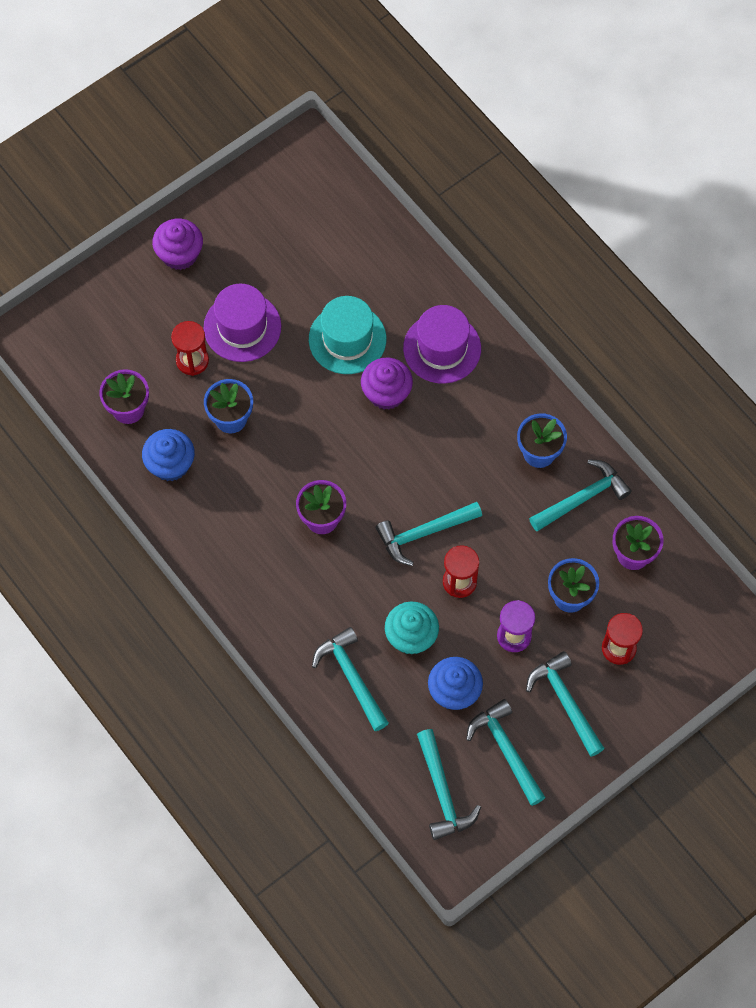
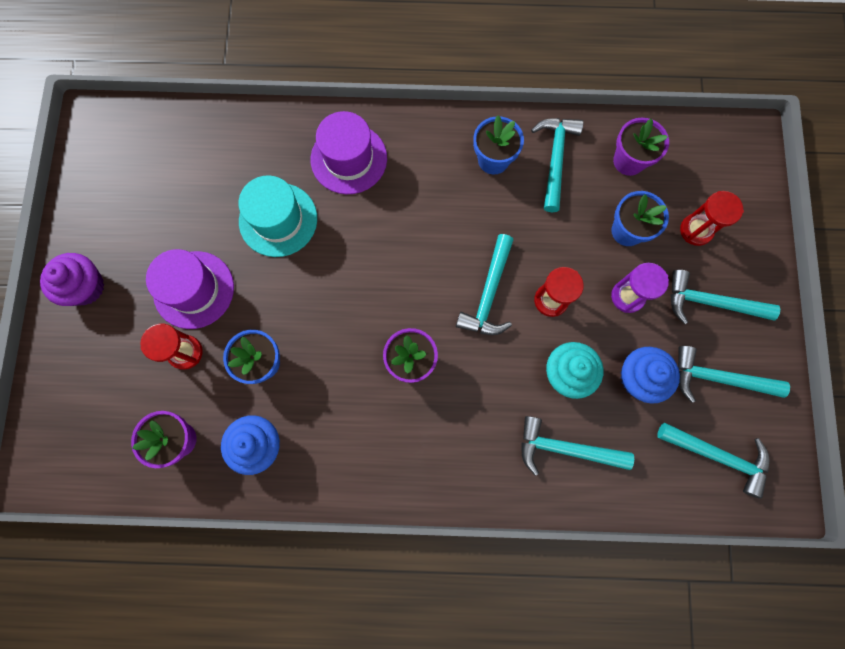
camera: 50 degrees left, 10 degrees up
(386, 393) = (349, 227): purple cupcake -> none

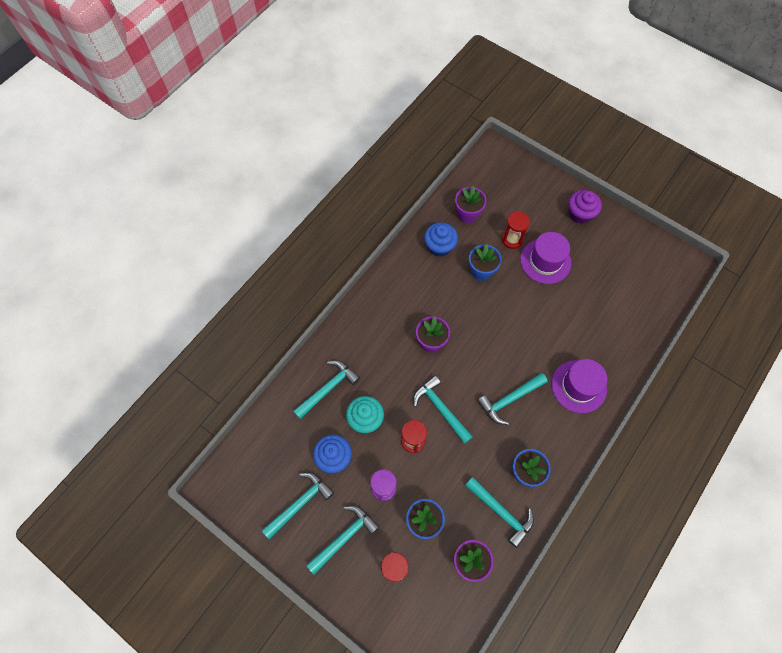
camera: 125 degrees right, 10 degrees down
(278, 220) = (561, 325): turquoise hat -> none
(718, 456) = (262, 467): turquoise hammer -> turquoise hammer (509, 399)

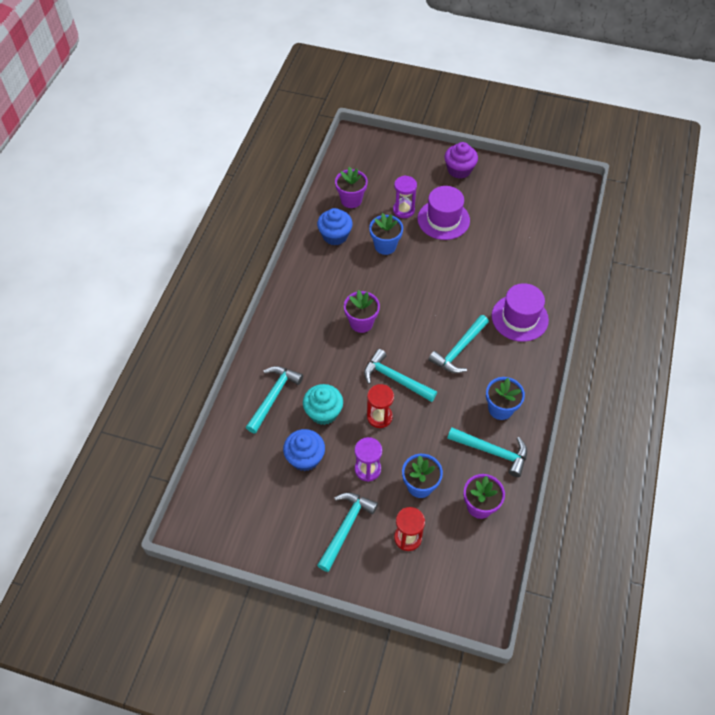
camera: 20 degrees left, 10 degrees down
(300, 503) = (287, 512): turquoise hammer -> none
(512, 239) = (403, 210): red hourglass -> purple hourglass

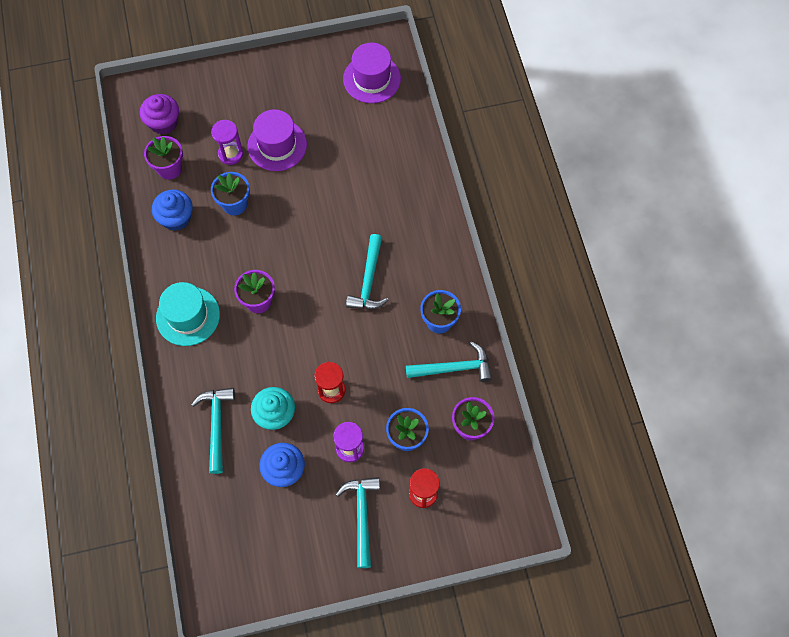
camera: 30 degrees left, 10 degrees up
(301, 307) = (188, 316): none -> turquoise hat
(395, 379) = (325, 343): turquoise hammer -> none
(459, 170) = (262, 80): purple cupcake -> purple cupcake (163, 123)
(519, 318) = (408, 217): purple hat -> purple hat (372, 79)

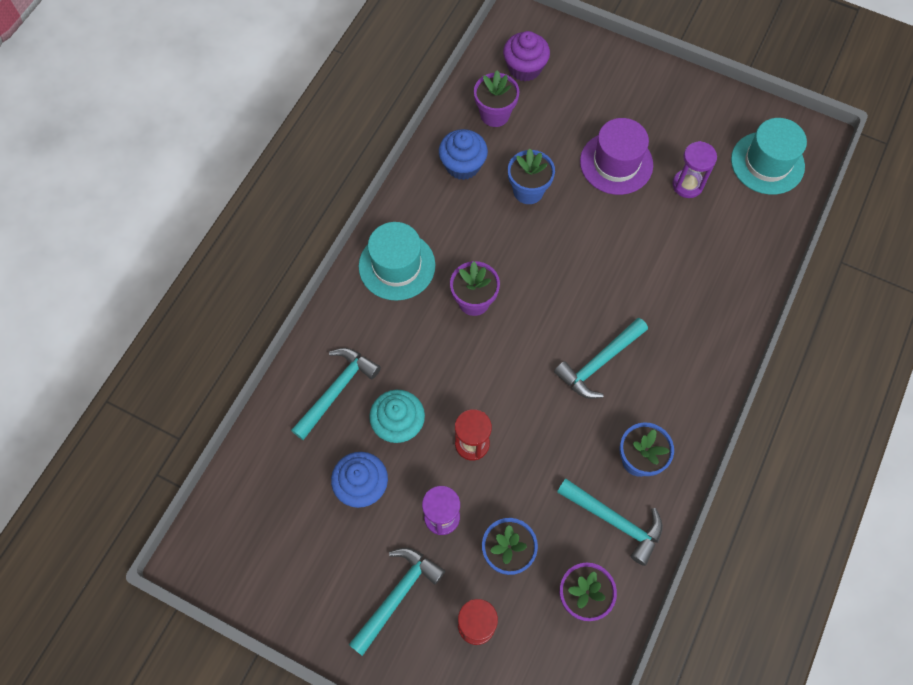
camera: 40 degrees right, 0 degrees up
(230, 154) = (564, 140): purple hourglass -> purple hourglass (687, 185)
(372, 79) = (767, 163): purple hat -> turquoise hat

